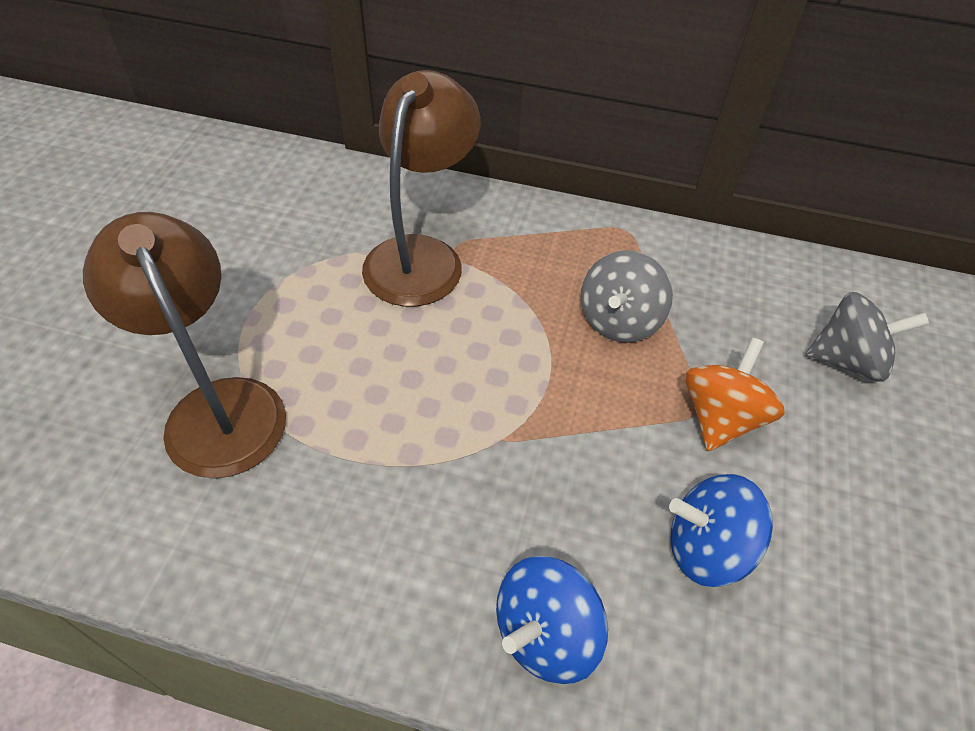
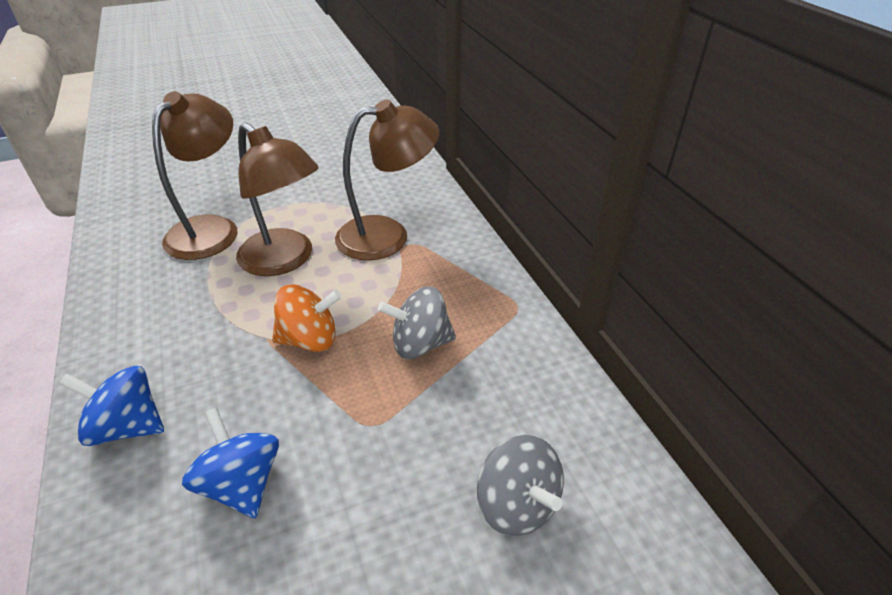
camera: 55 degrees right, 10 degrees down
(373, 362) = (285, 260): none -> brown lamp
(720, 417) = (374, 440): orange spinning top -> orange spinning top (310, 339)

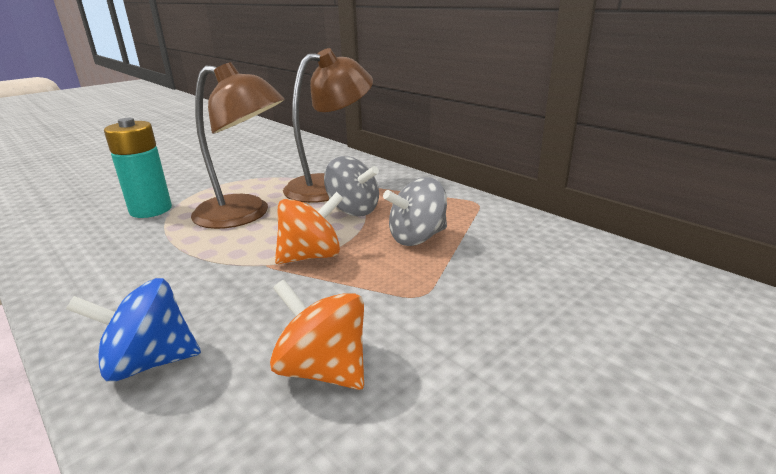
camera: 20 degrees left, 15 degrees down
(211, 229) = (151, 210): brown lamp -> turquoise battery
(242, 483) = (323, 369): blue spinning top -> orange spinning top
(517, 504) = (596, 310): grey spinning top -> grey spinning top (353, 210)

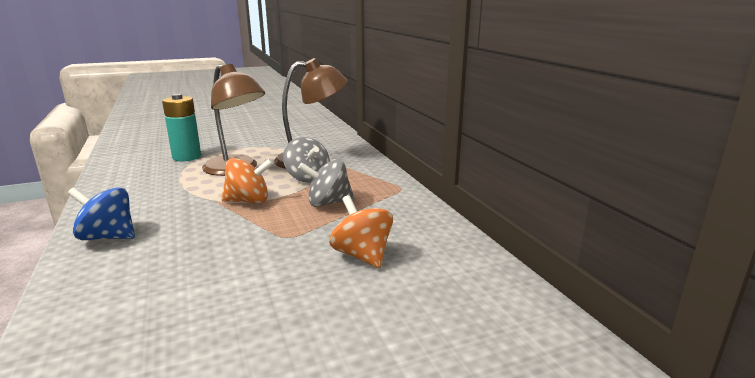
camera: 20 degrees right, 5 degrees down
(323, 369) = (187, 261): orange spinning top -> orange spinning top (362, 255)

